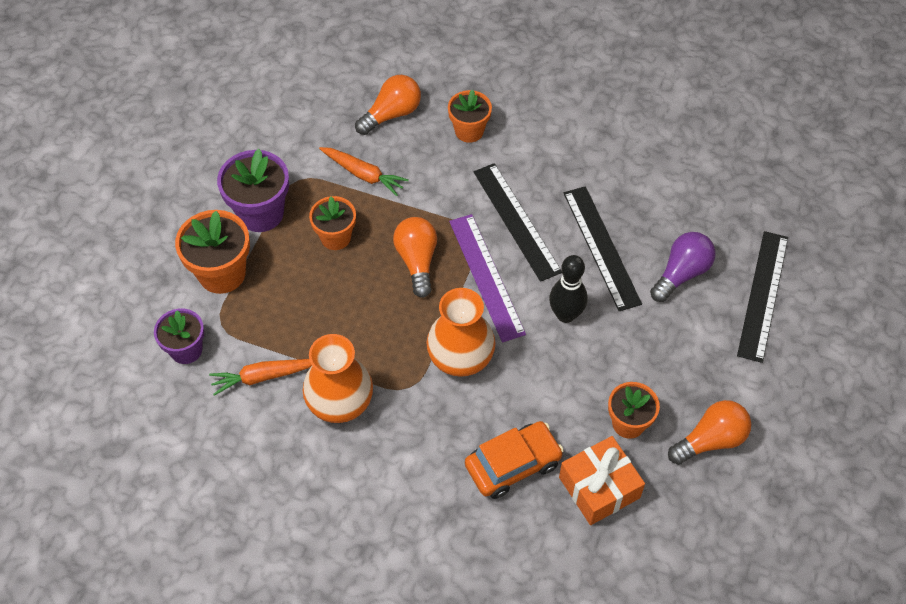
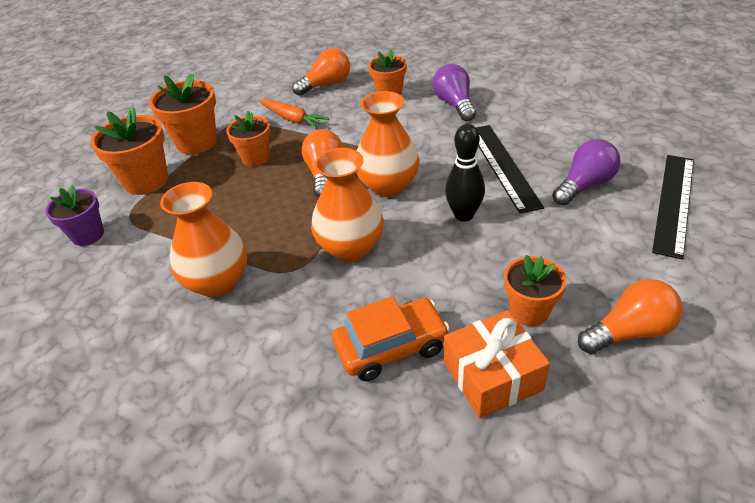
camera: 10 degrees right, 15 degrees down
(261, 213) = (196, 142): purple flower pot -> orange flower pot
(263, 377) = (150, 258): orange carrot -> none
(486, 276) = (388, 185): purple ruler -> orange vase
(516, 221) = (423, 148): black ruler -> none
(545, 151) = (454, 104): none -> purple light bulb

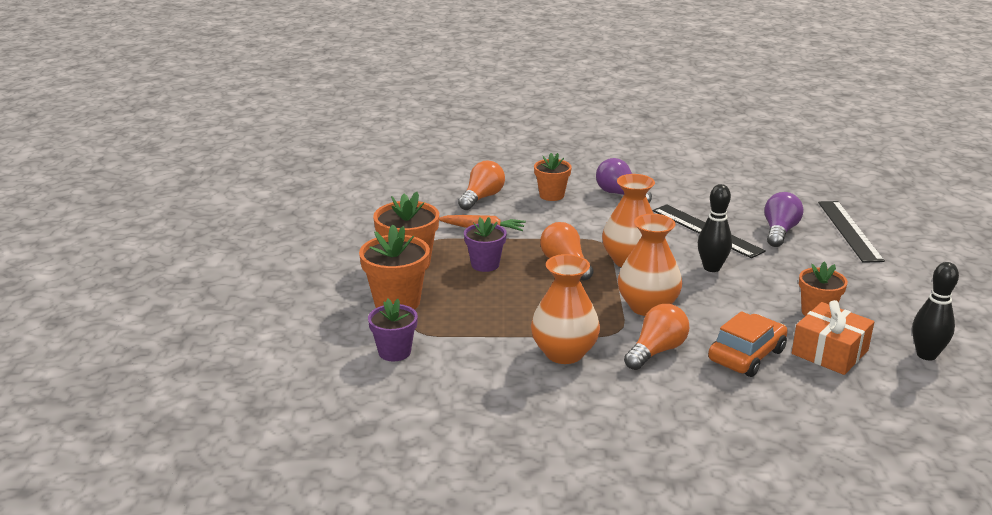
camera: 30 degrees left, 15 degrees down
(255, 158) = (485, 264): orange flower pot -> purple flower pot
(618, 426) = (926, 355): none -> black bowling pin
(629, 332) = (889, 308): orange light bulb -> orange light bulb (656, 351)

